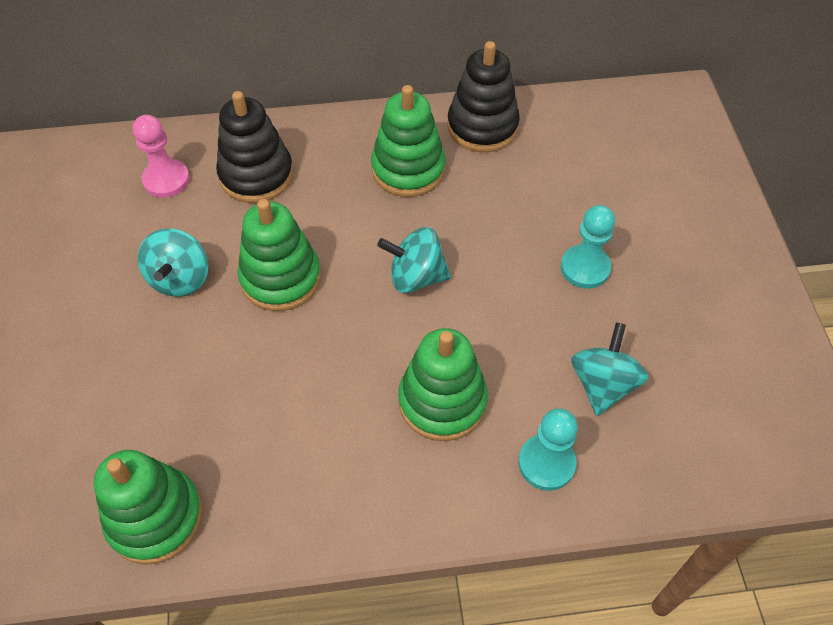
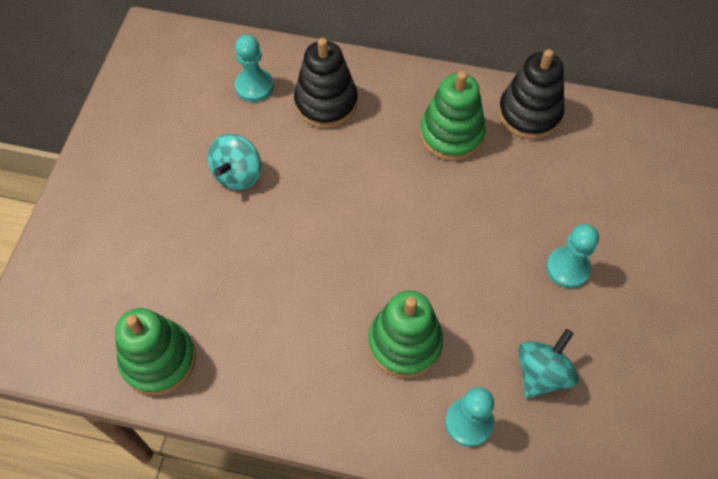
camera: 20 degrees right, 5 degrees up
(166, 180) = (254, 86): pink pawn -> turquoise pawn
(281, 278) = (315, 198): green stacking toy -> none
(416, 277) = (422, 231): turquoise spinning top -> none

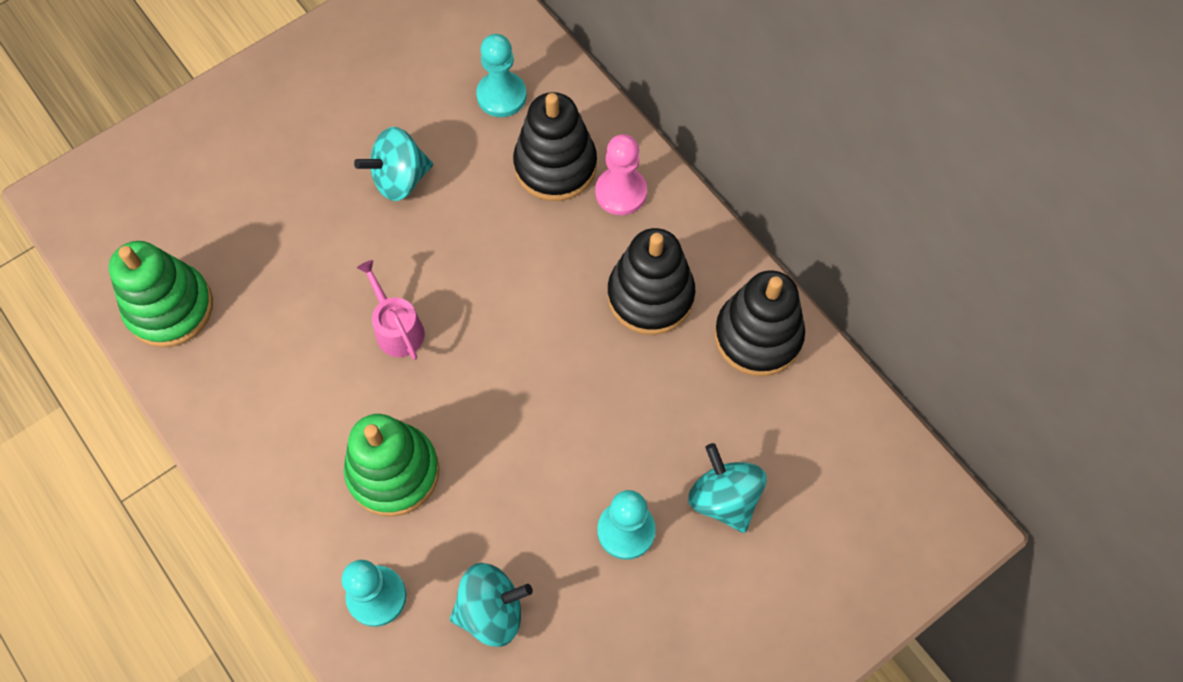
camera: 40 degrees right, 5 degrees up
(323, 260) = (397, 329): none -> pink watering can
(378, 91) = (621, 192): none -> pink pawn
(451, 134) = (650, 296): green stacking toy -> black stacking toy
(599, 210) = (724, 498): none -> turquoise spinning top

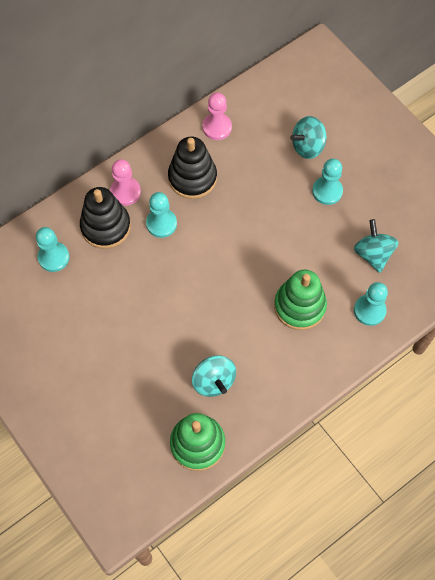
camera: 90 degrees left, 0 degrees up
(397, 329) = (212, 309): pink watering can -> none
(400, 179) = (111, 313): turquoise spinning top -> turquoise spinning top (213, 381)
(560, 248) = (161, 223): none -> turquoise pawn
(758, 336) = (217, 127): black stacking toy -> pink pawn

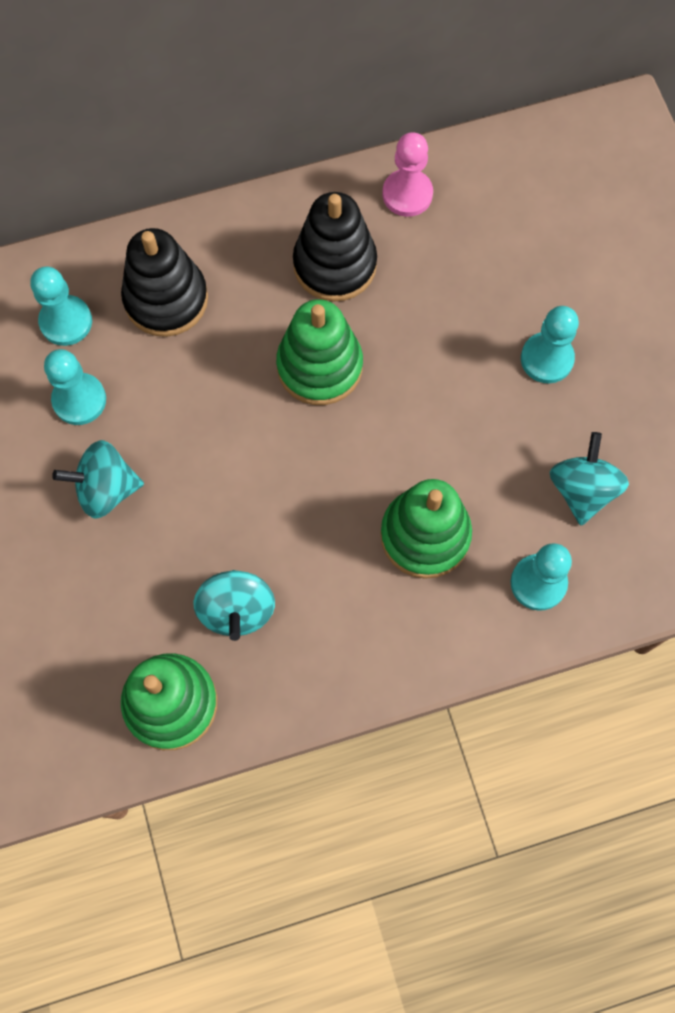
camera: 20 degrees right, 5 degrees up
(125, 192) = (219, 253): pink pawn -> none
(161, 223) = (255, 323): turquoise pawn -> turquoise pawn (79, 400)
(206, 235) = (319, 366): none -> green stacking toy
(307, 146) = (544, 273): turquoise spinning top -> turquoise spinning top (106, 489)

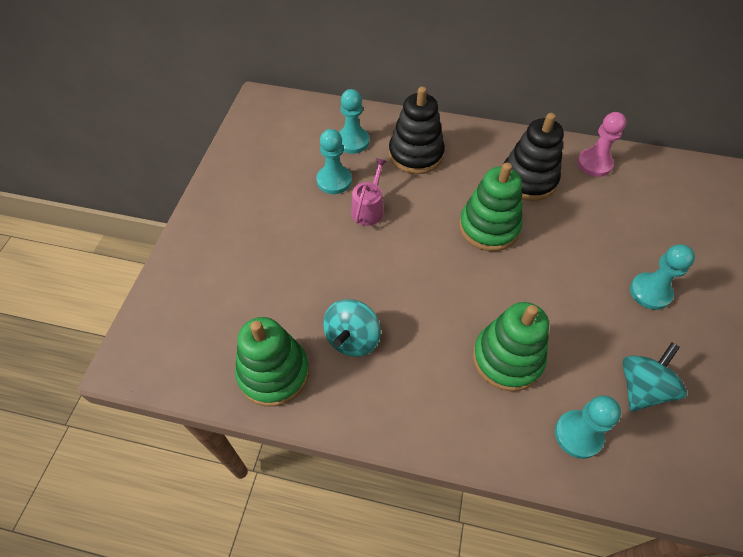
camera: 30 degrees right, 15 degrees down
(106, 489) = (318, 231): turquoise spinning top -> none
(152, 420) = (368, 209): none -> pink watering can

